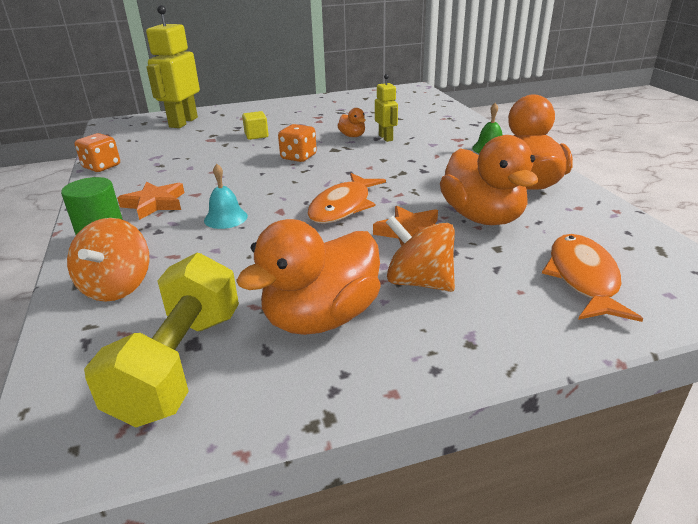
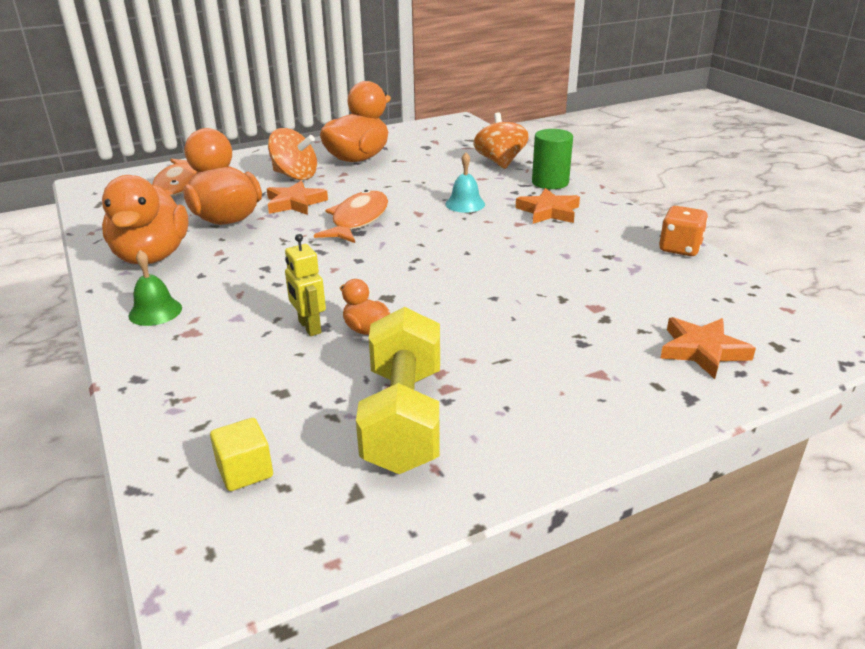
camera: 170 degrees right, 0 degrees up
(180, 364) = (426, 141): yellow dumbbell -> yellow dumbbell (403, 418)
(183, 122) = (702, 351): yellow robot -> orange star
(256, 135) = (528, 321): yellow cube -> yellow cube (245, 471)
(298, 157) = (433, 279): orange dice -> none

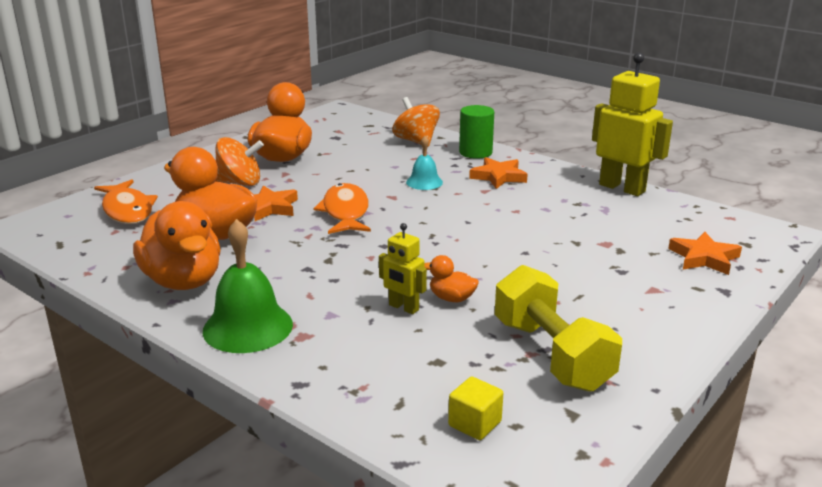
camera: 25 degrees left, 5 degrees down
(155, 311) = (248, 327): green bell -> green bell, size x1.76
(680, 248) = (622, 188): orange dice -> yellow robot

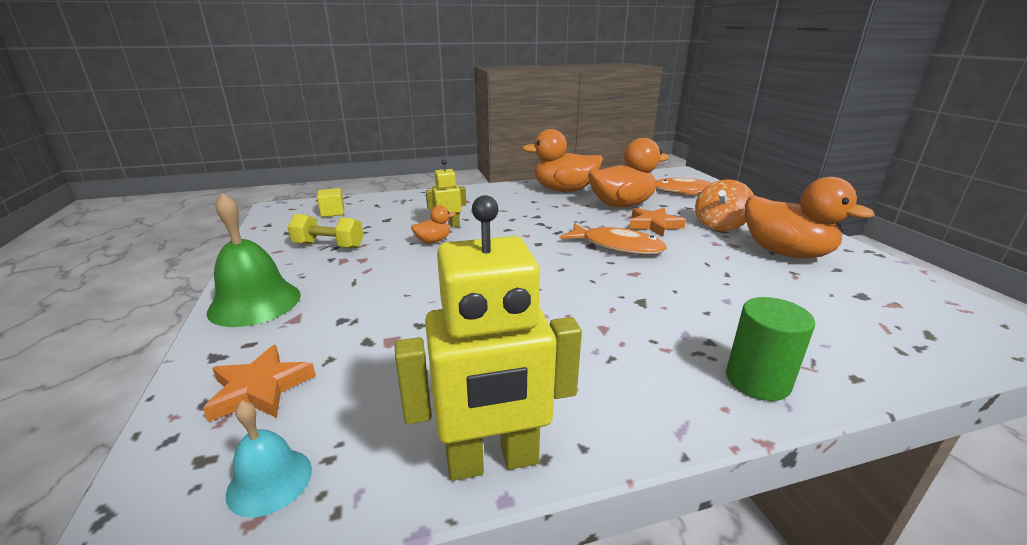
camera: 125 degrees right, 0 degrees up
(248, 327) = (493, 193): green bell -> green bell (255, 303)
(416, 141) = (833, 347): orange spinning top -> none
(424, 182) = (660, 301): turquoise bell -> turquoise bell (270, 481)
(498, 177) = (640, 357): orange star -> none
(551, 354) = (329, 246): yellow dumbbell -> yellow dumbbell, size x0.64

